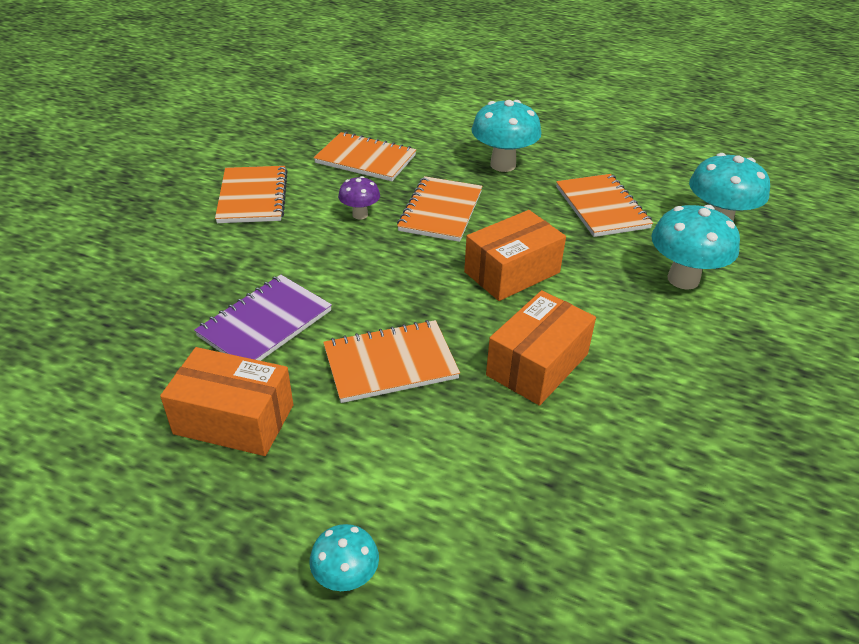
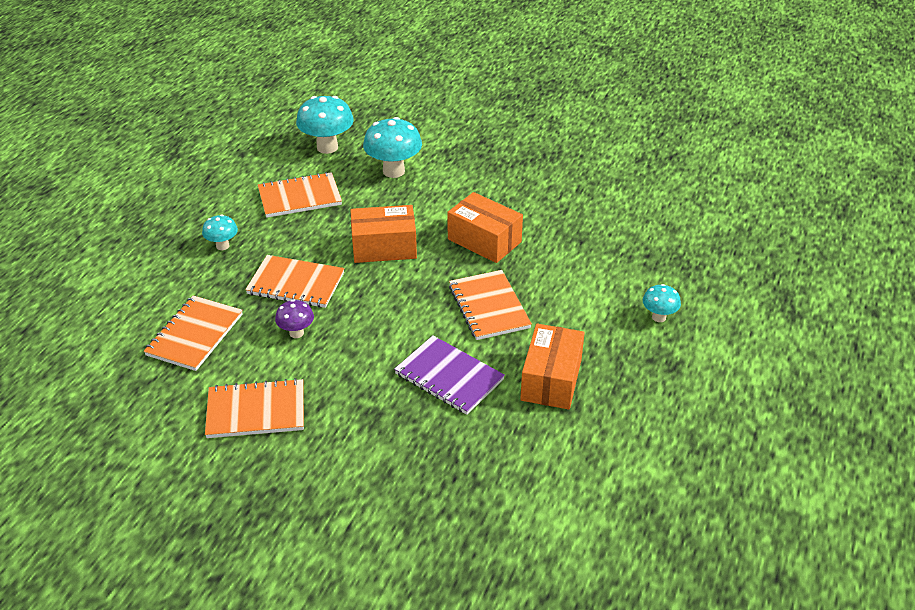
camera: 90 degrees left, 0 degrees up
(503, 165) = (222, 246): turquoise mushroom -> turquoise mushroom, size x0.55
(512, 272) = (384, 247): orange box -> orange box turned 60 degrees counterclockwise

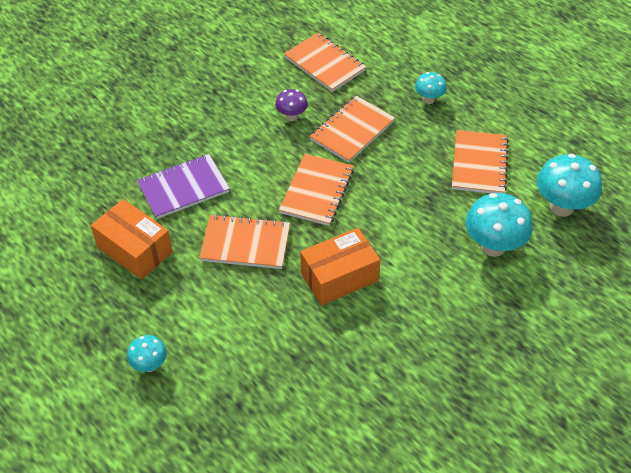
camera: 115 degrees right, 10 degrees up
(256, 411) = (224, 78): orange notebook -> orange notebook (317, 191)
(384, 247) = (370, 200): orange box -> none

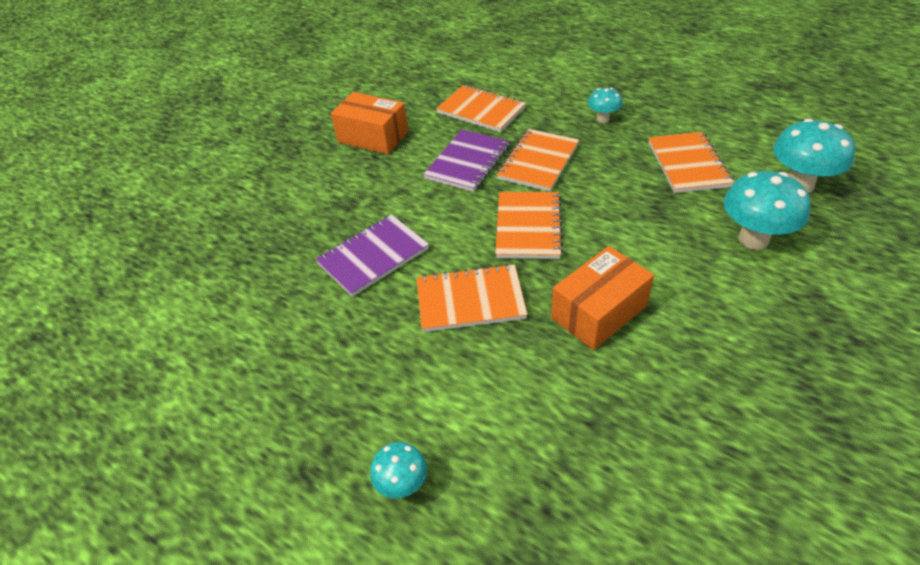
camera: 10 degrees left, 5 degrees down
(134, 250) = (335, 338): orange box -> orange box (373, 137)
(291, 116) = (467, 162): purple mushroom -> purple notebook

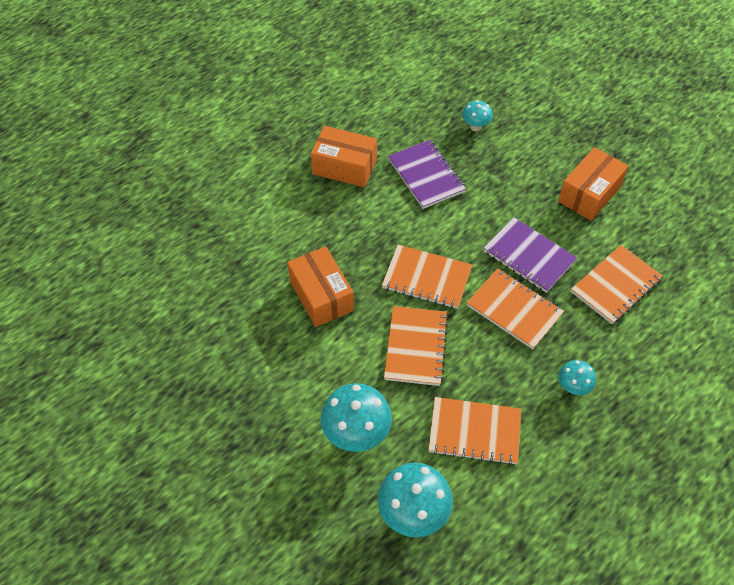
camera: 100 degrees right, 10 degrees up
(374, 341) = (344, 167): none -> orange box
(402, 484) = (239, 167): turquoise mushroom -> turquoise mushroom (475, 127)
(470, 300) = (361, 224): orange notebook -> orange notebook (416, 347)

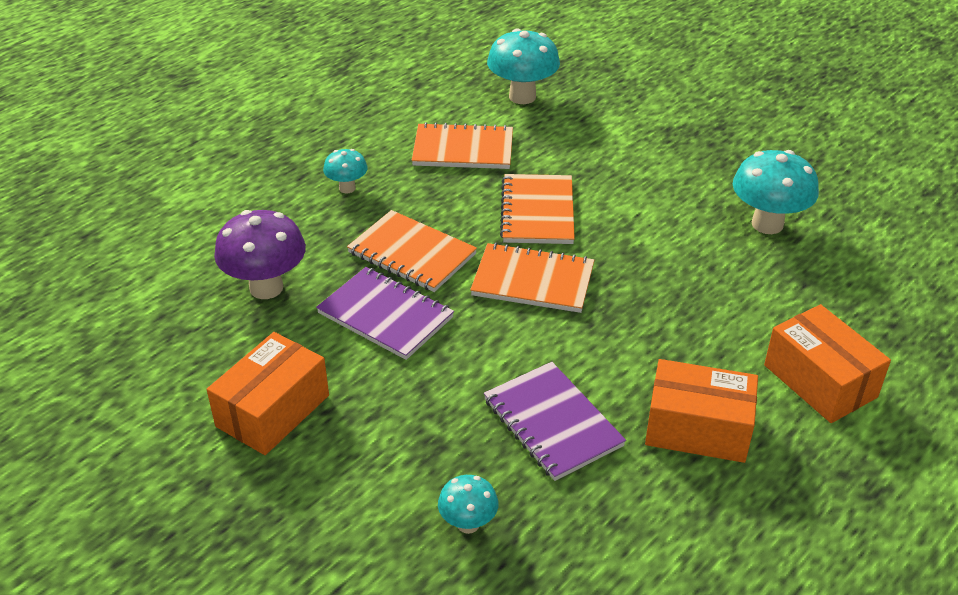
camera: 175 degrees right, 15 degrees down
(321, 296) = (672, 254): orange box -> orange box (820, 381)
(356, 434) = (591, 141): turquoise mushroom -> turquoise mushroom (767, 224)
(615, 286) = (266, 288): orange notebook -> purple mushroom

